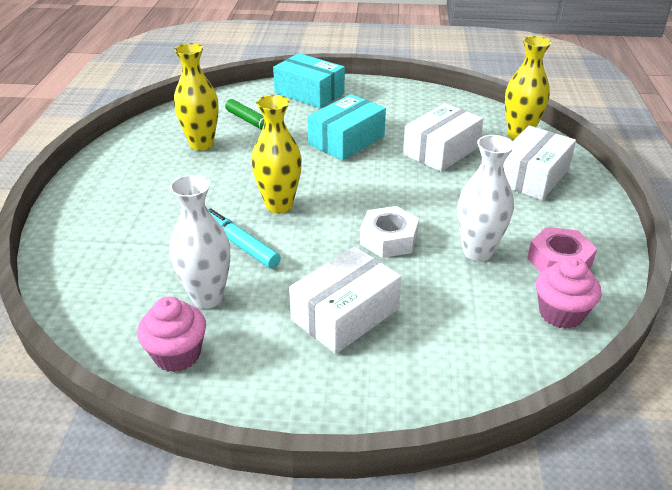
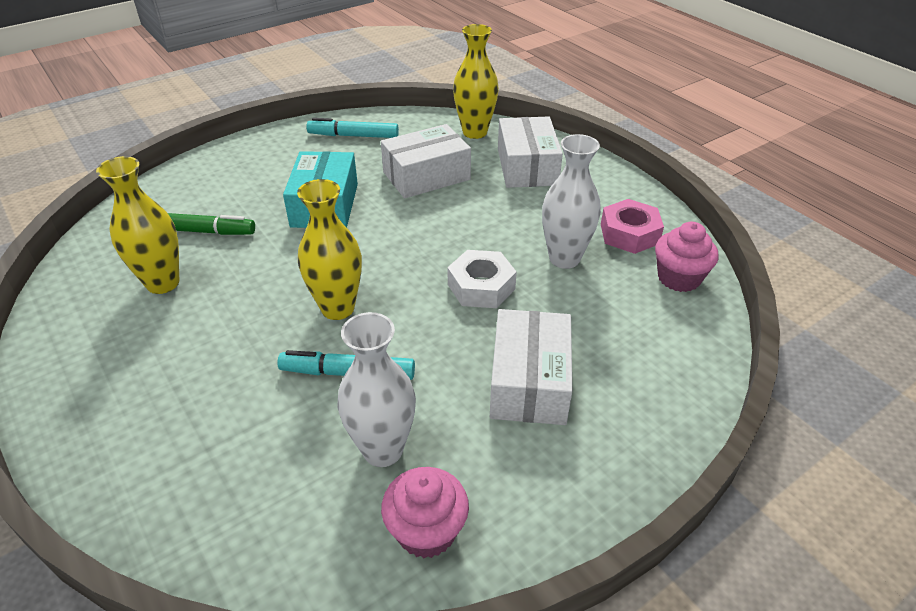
camera: 40 degrees left, 5 degrees up
(309, 93) = (223, 169): turquoise box -> none
(420, 104) = (353, 136): none -> turquoise marker
(441, 150) = (426, 176): white box -> white box turned 60 degrees clockwise

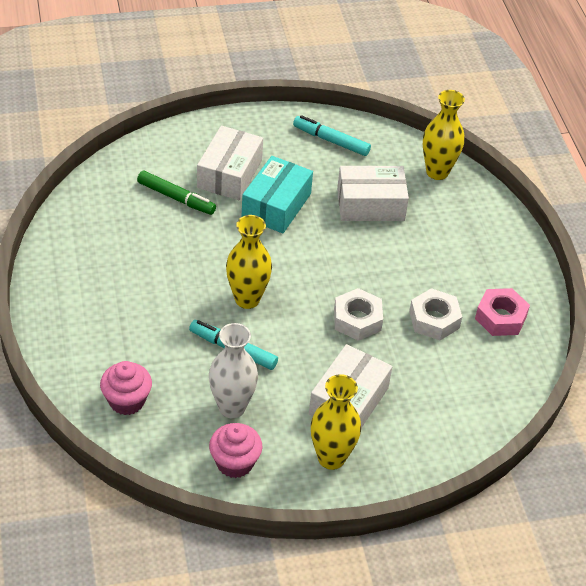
camera: 20 degrees right, 5 degrees up
(163, 283) = (135, 234): yellow vase -> yellow vase (331, 458)
(527, 167) = (460, 224): white box -> white box (229, 174)
(564, 258) = (434, 320): white vase -> white nut
(679, 278) = (510, 368): pink cupcake -> pink cupcake (127, 401)

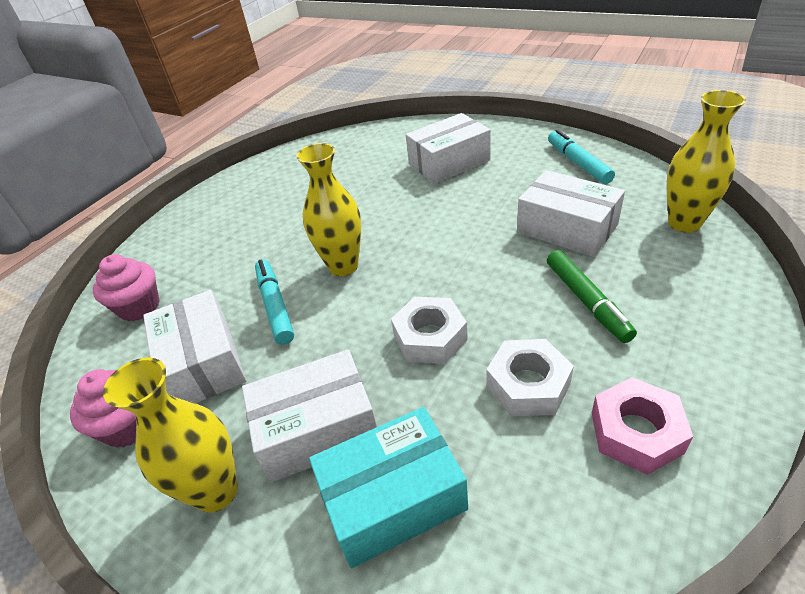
camera: 50 degrees right, 5 degrees down
(176, 198) = (383, 166): green marker -> green marker (587, 301)
(232, 407) = (203, 363): white vase -> white box
(276, 205) = (464, 198): turquoise box -> turquoise box (393, 498)

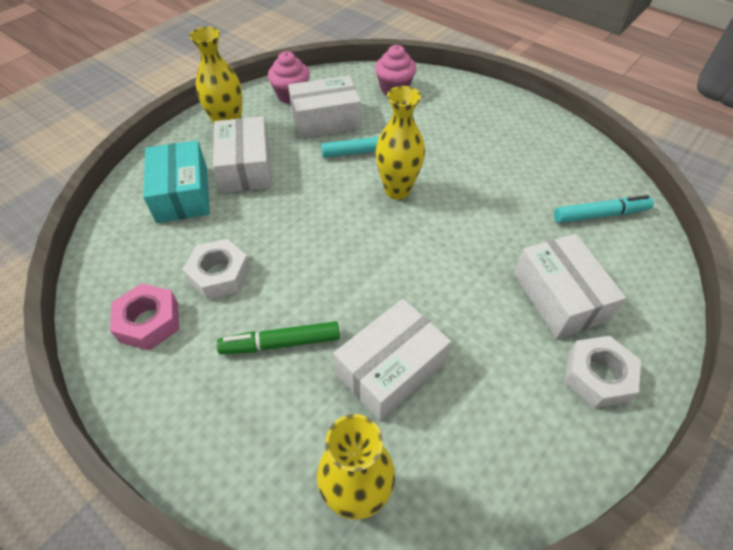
camera: 95 degrees right, 10 degrees up
(430, 337) = (292, 230): white nut -> white nut (597, 376)
(578, 163) = (527, 436): turquoise marker -> turquoise marker (600, 215)

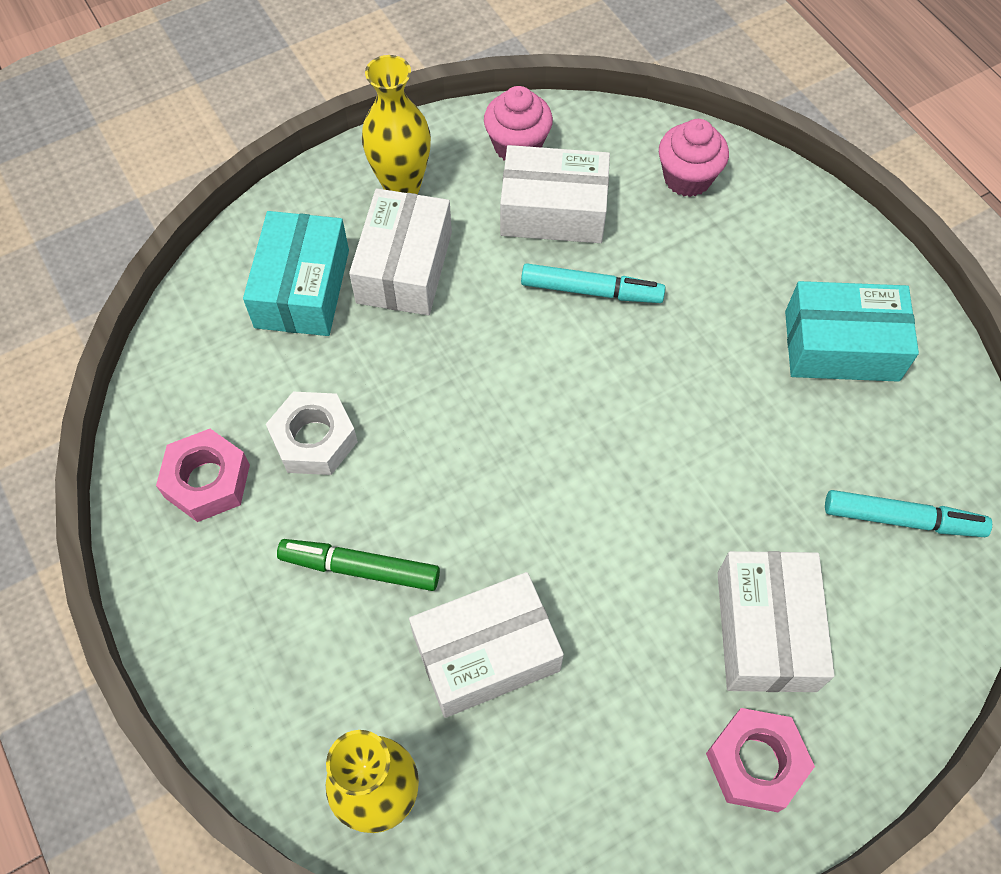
camera: 20 degrees right, 10 degrees up
(397, 190) = (610, 378): yellow vase -> none
(518, 142) = (841, 346): none -> turquoise box
(597, 376) = (755, 762): white nut -> pink nut

